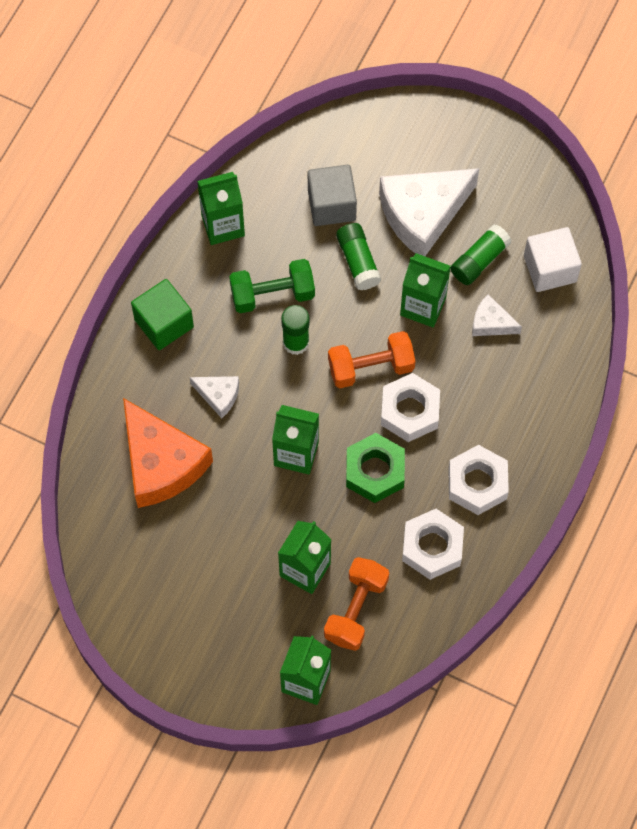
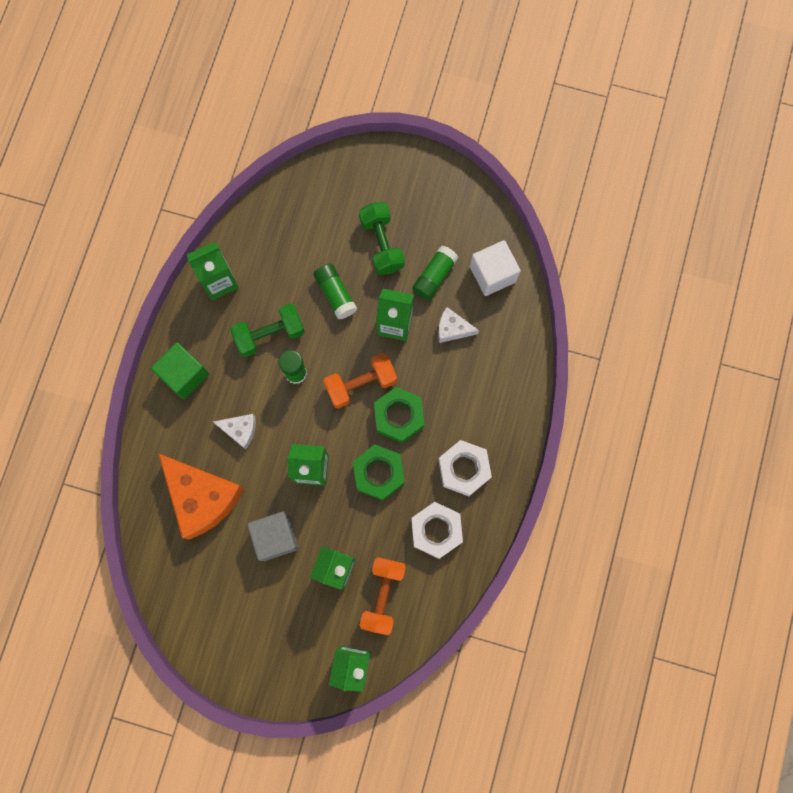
camera: 10 degrees left, 10 degrees up
(331, 205) = (306, 249): grey cube -> grey cube (275, 537)
(409, 411) = (399, 416): white nut -> green nut
(423, 214) = (382, 244): white cheese -> green dumbbell

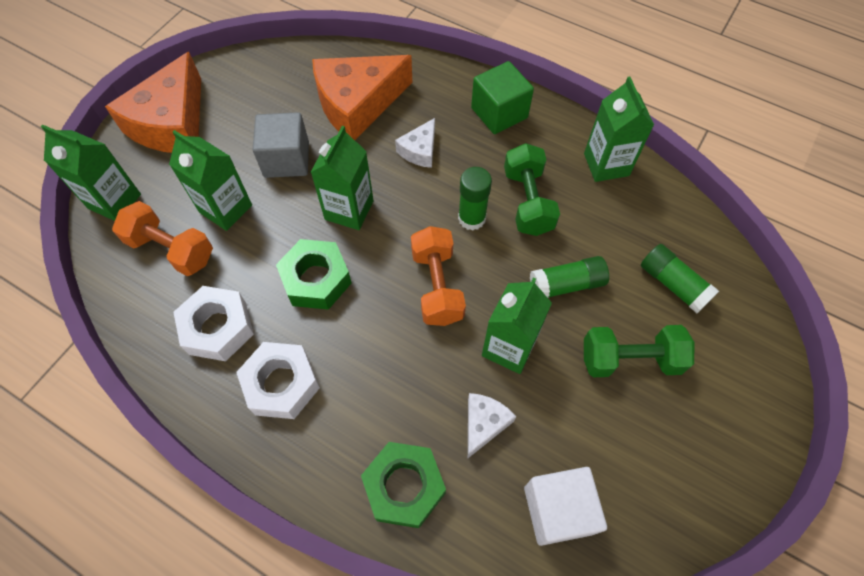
camera: 105 degrees right, 15 degrees down
(261, 654) = (172, 123): none -> orange cheese
(399, 416) = (380, 320): green nut -> green nut (404, 486)
(434, 276) = (569, 419): green glue stick -> green glue stick (673, 284)

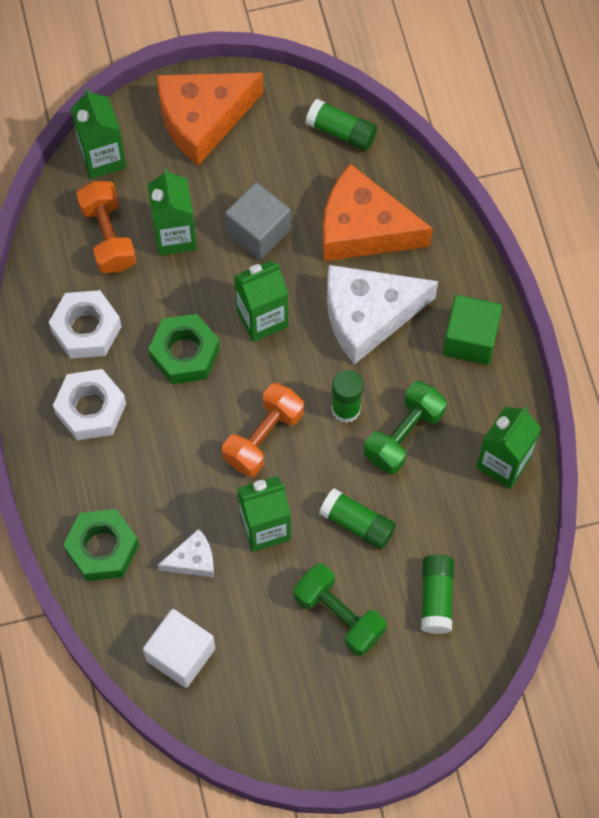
camera: 45 degrees right, 5 degrees up
(281, 63) = (341, 132): none -> green glue stick
(420, 150) = (368, 316): white cheese -> white cheese, size x2.09

